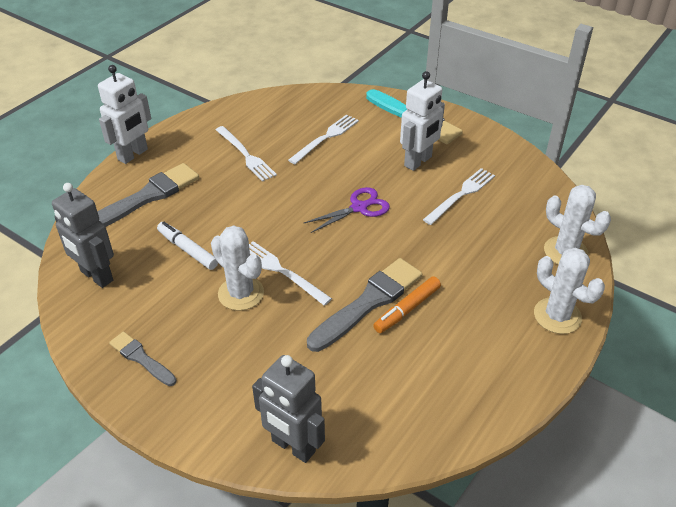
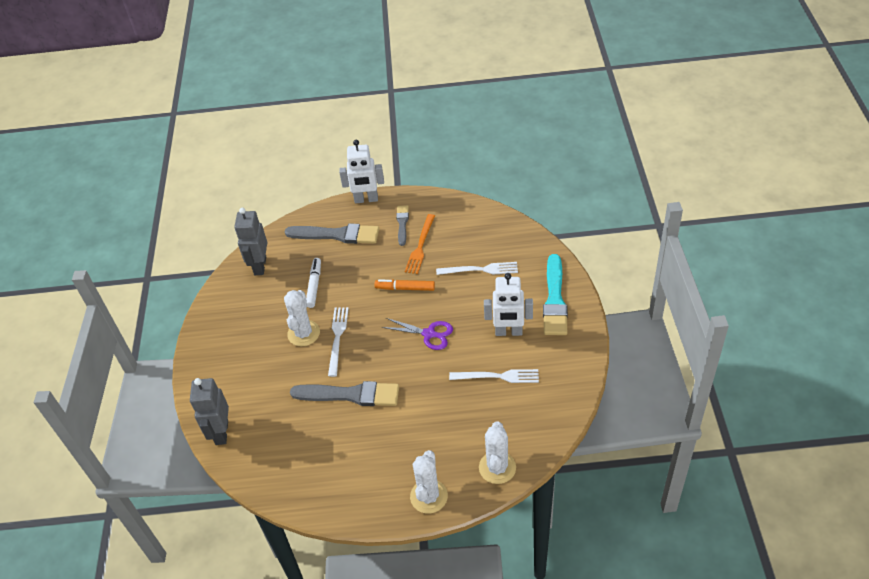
camera: 55 degrees right, 5 degrees up
(141, 358) = (223, 329): grey brush -> grey brush (402, 224)
(245, 155) = (420, 246): white fork -> orange fork
(407, 309) = (362, 416): orange marker -> orange marker (405, 288)

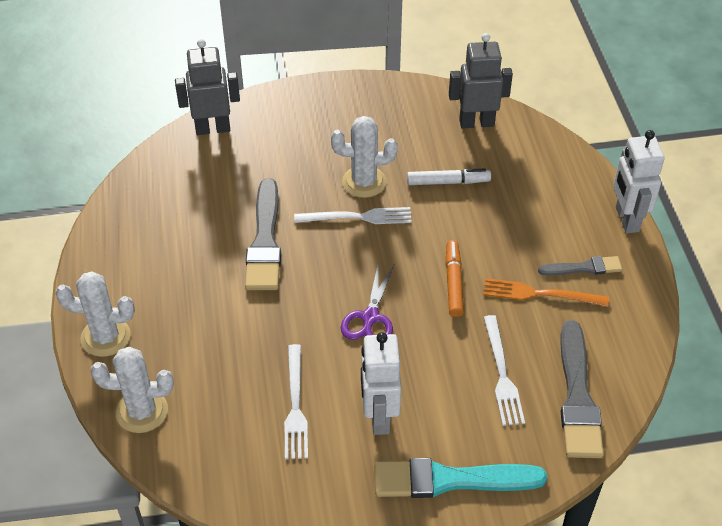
camera: 80 degrees right, 0 degrees up
(336, 235) = (547, 194): grey brush -> grey brush (577, 396)

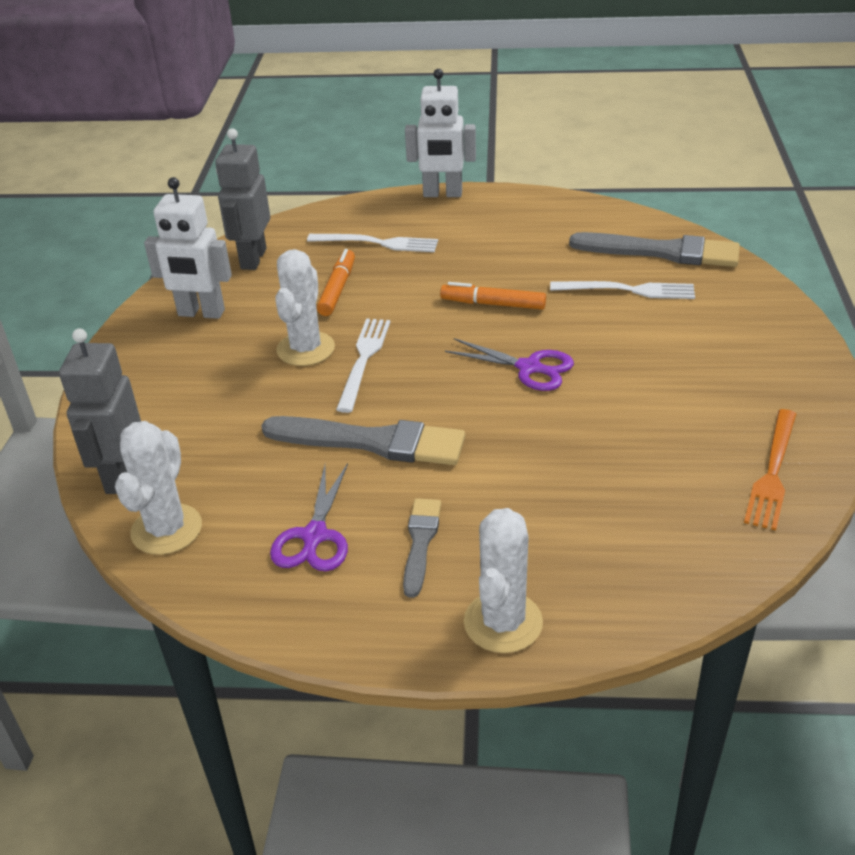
camera: 75 degrees left, 10 degrees down
(142, 411) = (649, 586): white cactus -> white cactus (166, 529)
(170, 232) = (314, 536): none -> purple scissors
(295, 406) = (654, 440): white fork -> white fork (377, 243)
(379, 417) = (677, 377): white robot -> white robot (201, 313)
(448, 182) = (337, 289): white marker -> orange marker
(450, 480) = (763, 339): turquoise brush -> none
(540, 294) = (525, 254): orange fork -> orange fork (772, 472)
(583, 268) = (498, 225): grey brush -> grey brush (420, 542)

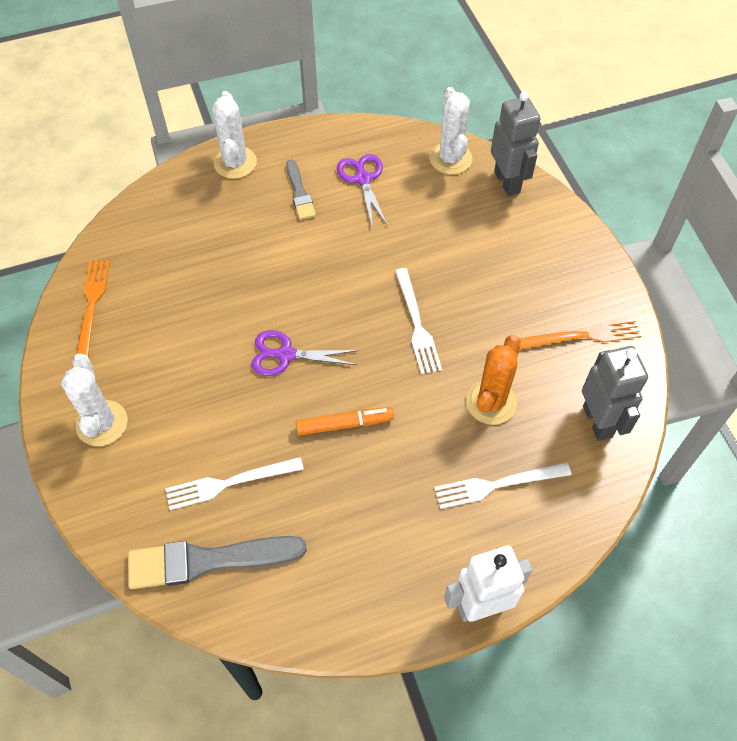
camera: 155 degrees right, 20 degrees up
(201, 313) = (583, 336): white robot -> orange fork
(306, 349) = (469, 322): white cactus -> white cactus (102, 423)
(337, 289) = (491, 402): orange marker -> orange cactus
(372, 442) = (367, 252): grey brush -> none

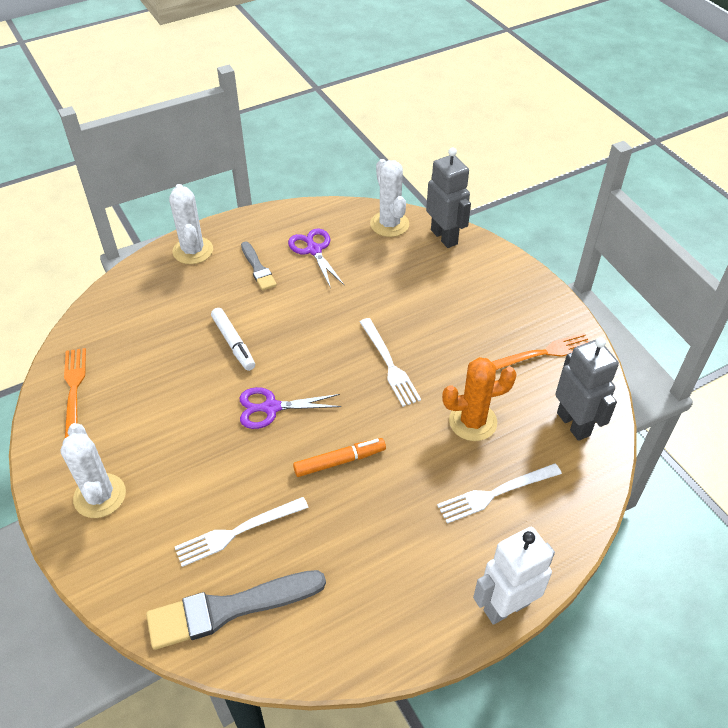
camera: 10 degrees left, 10 degrees down
(259, 276) = (233, 343): none -> white marker
(491, 402) = (472, 422): orange cactus -> orange cactus turned 60 degrees clockwise

